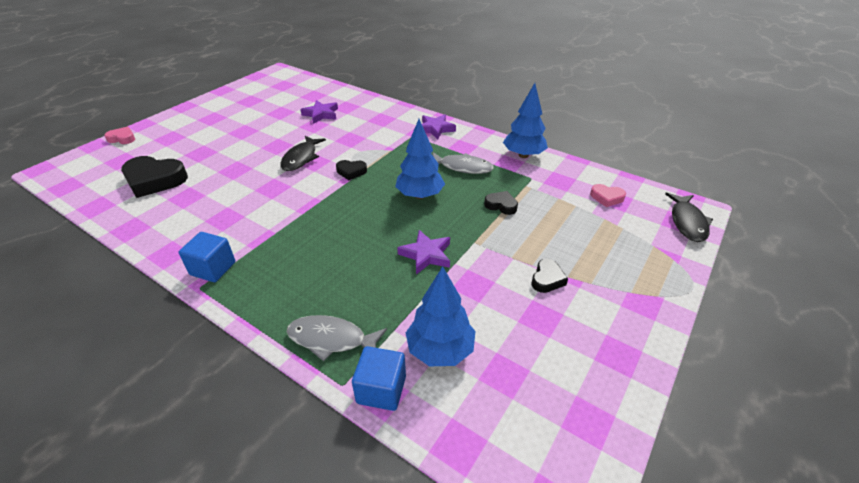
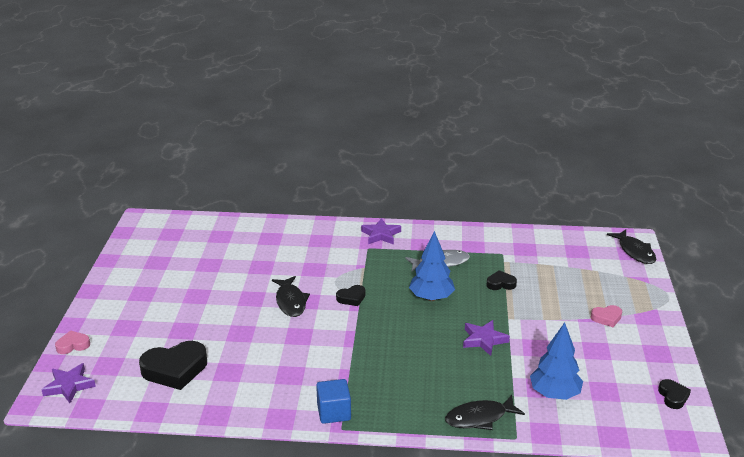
camera: 30 degrees left, 10 degrees down
(321, 114) = (255, 253): purple star -> purple star (69, 386)
(331, 339) = (479, 418): grey fish -> black fish
(381, 389) = (542, 430): blue cube -> none
(523, 155) = (478, 236): blue tree -> none
(547, 279) = (579, 325): black heart -> black heart (673, 396)
(606, 198) = (569, 251): pink heart -> pink heart (606, 318)

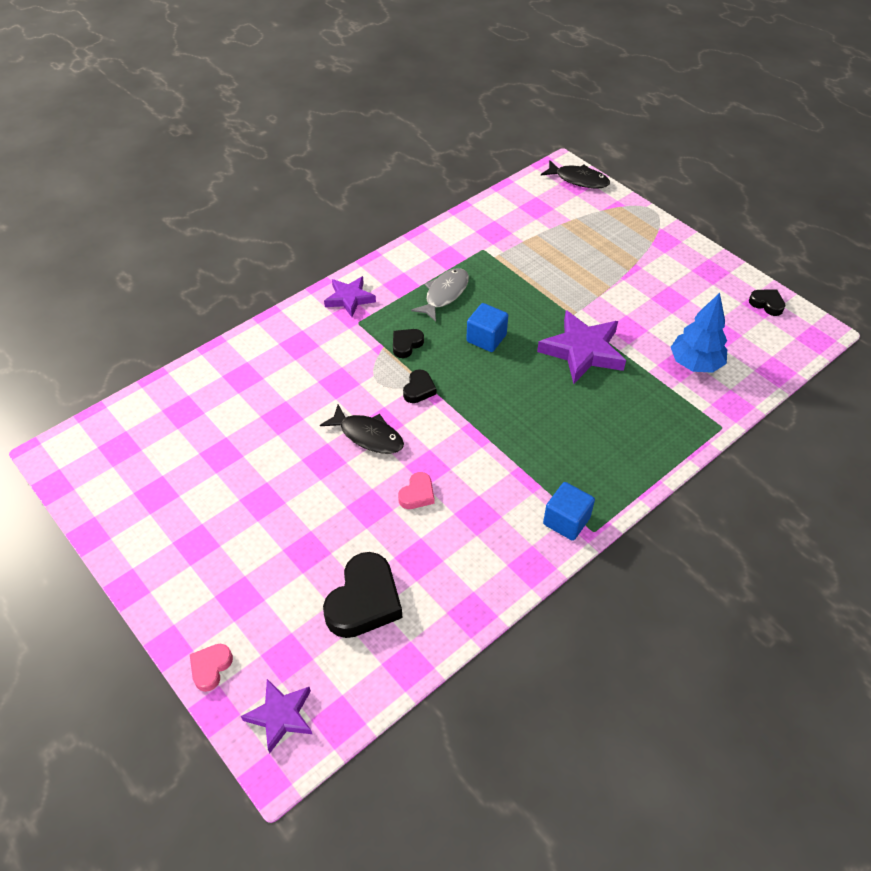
camera: 45 degrees left, 20 degrees up
(431, 298) = (486, 338): blue tree -> blue cube
(479, 418) = (676, 430): black fish -> none
(484, 340) = (582, 351): purple star -> purple star, size x1.62
(500, 284) = (522, 283): black heart -> black heart (406, 344)
(606, 318) = (639, 262): pink heart -> pink heart (417, 494)

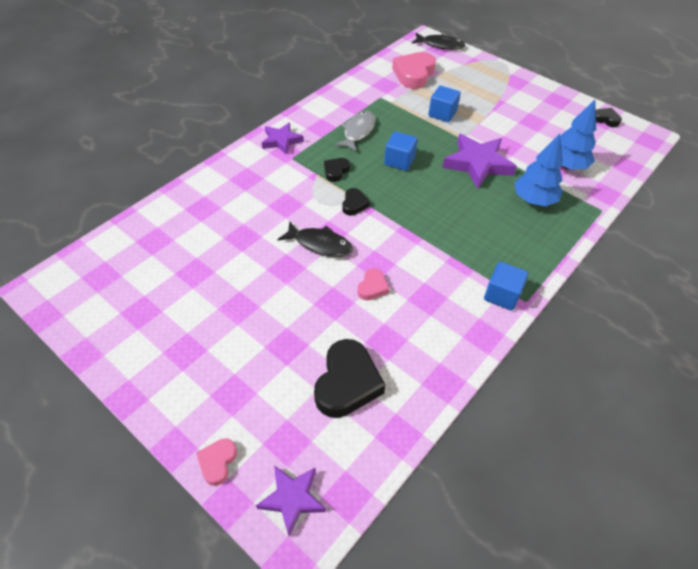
camera: 10 degrees left, 0 degrees up
(533, 220) = (414, 74): none -> pink heart
(556, 278) = (442, 114): none -> blue cube
(639, 405) = (533, 200): none -> blue tree

